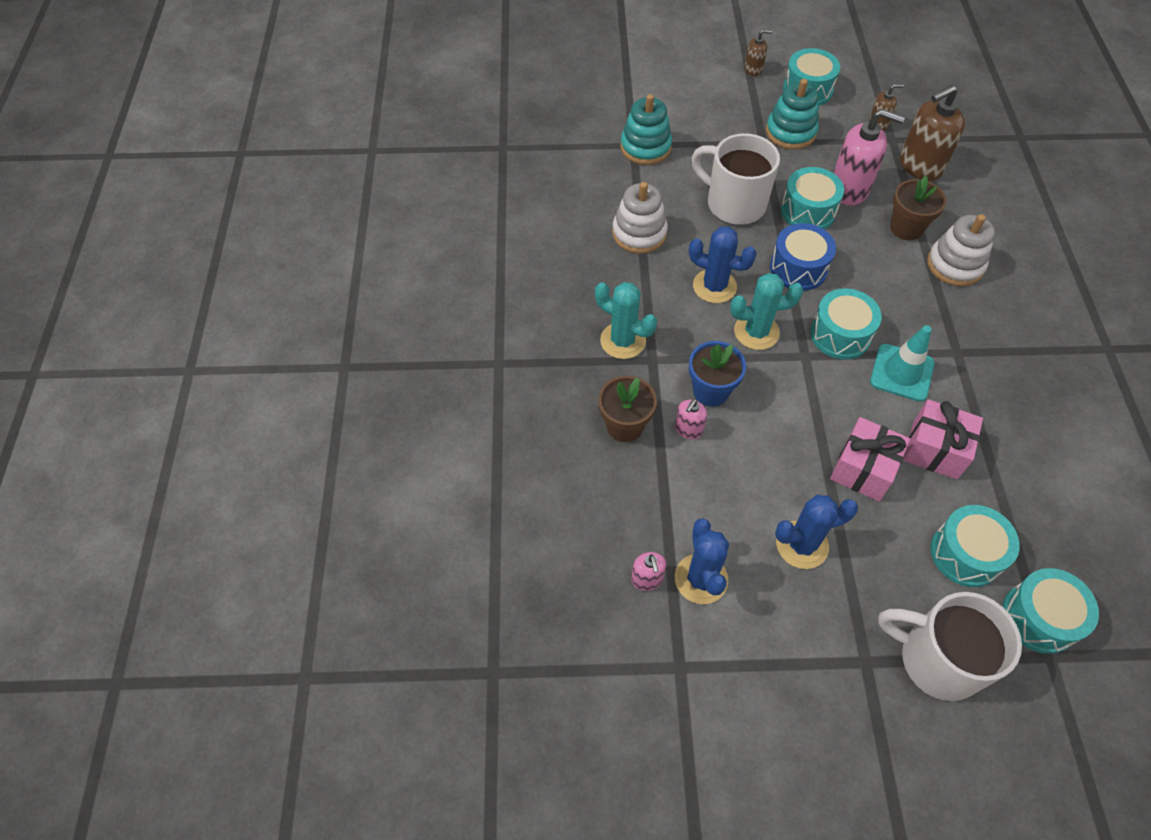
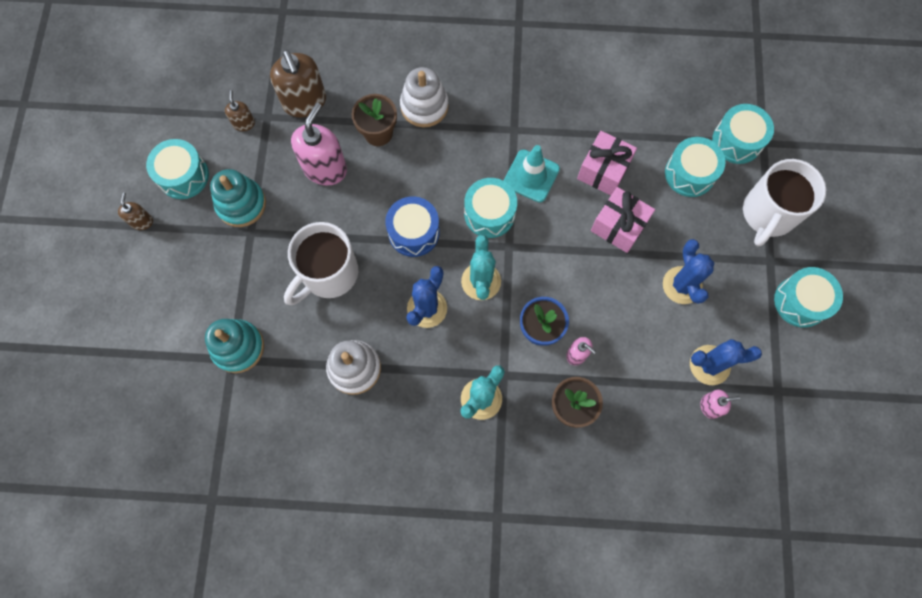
camera: 85 degrees left, 15 degrees up
(808, 211) = (346, 210): turquoise drum -> turquoise drum (800, 302)

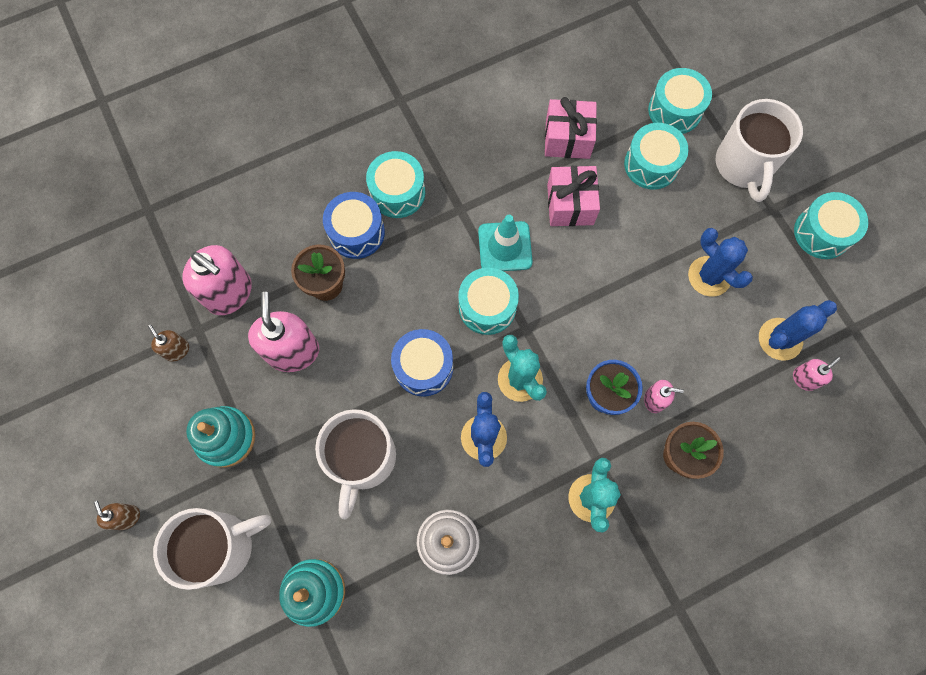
camera: 30 degrees left, 0 degrees up
(183, 176) = (144, 442): turquoise drum -> turquoise drum (397, 192)
(194, 279) = (222, 546): none -> white mug
(305, 102) = (229, 293): brown soap dispenser -> pink soap dispenser
(424, 106) = (356, 232): white stacking toy -> blue drum
(618, 226) = (617, 251): pink gift -> pink gift (567, 139)

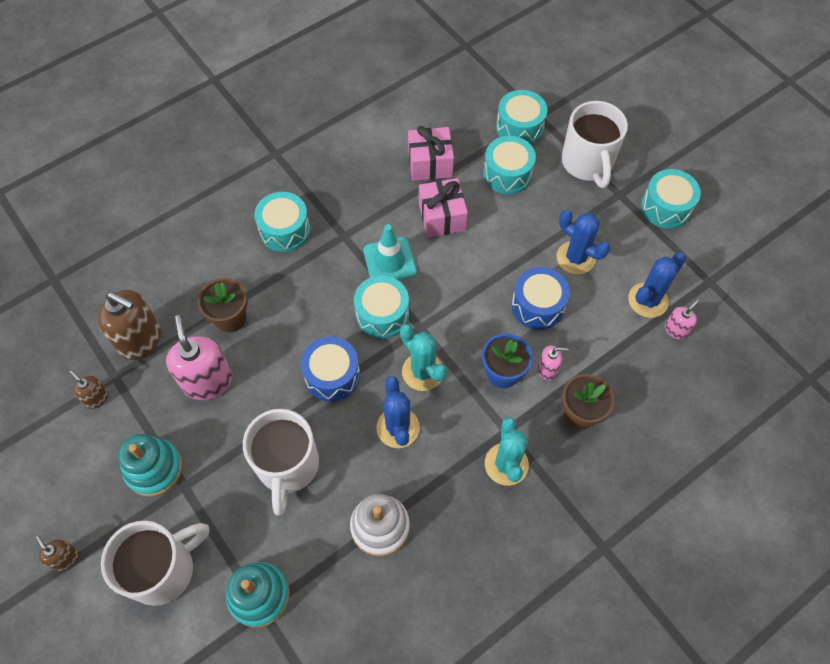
camera: 10 degrees left, 10 degrees down
(229, 293) = (140, 340): pink soap dispenser -> brown soap dispenser
(356, 232) = (252, 269): blue drum -> blue drum (538, 305)

